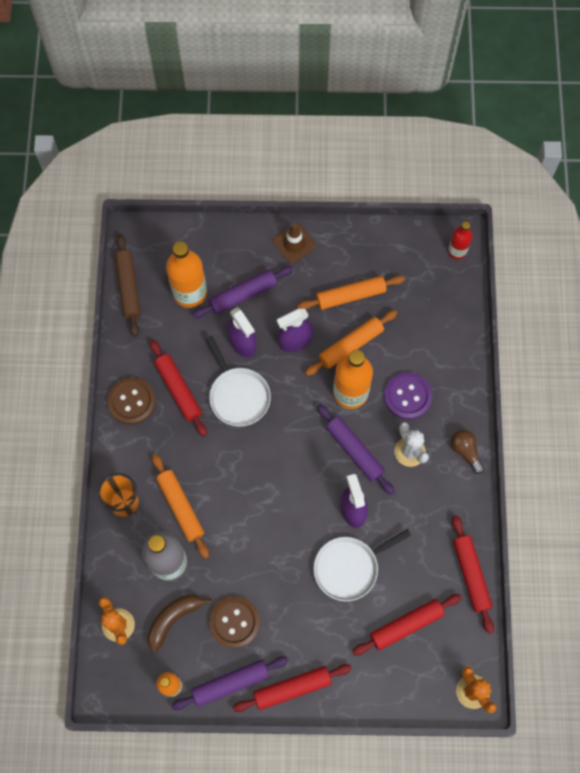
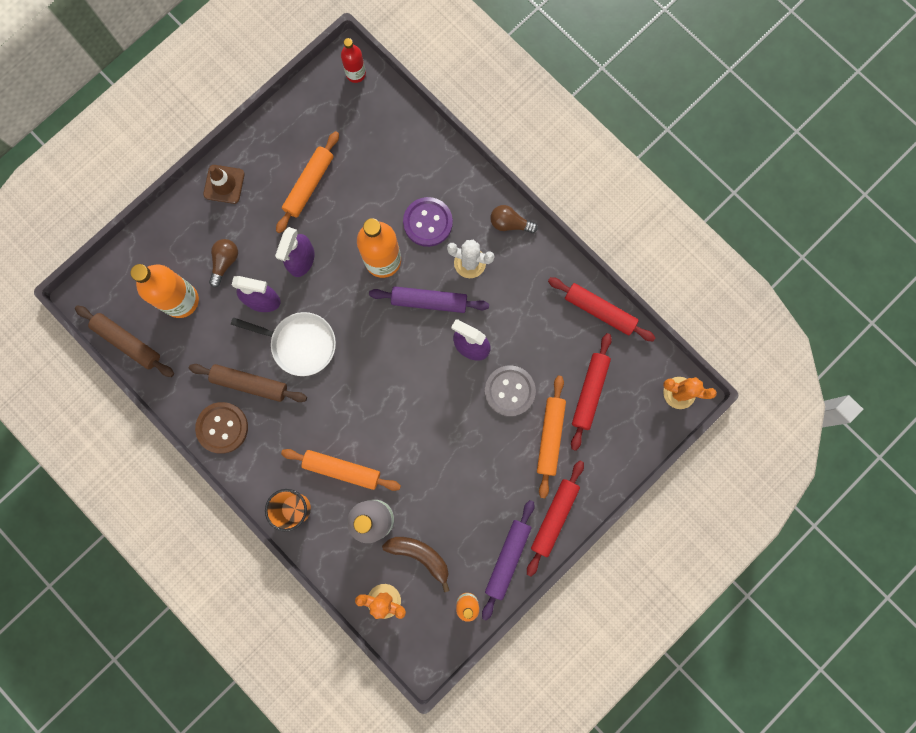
camera: 45 degrees left, 10 degrees up
(173, 619) = (420, 555): brown banana -> brown banana turned 120 degrees clockwise
(178, 390) = (250, 384): red rolling pin -> brown rolling pin
(234, 622) = (466, 513): brown button -> none
(243, 295) = (225, 262): purple rolling pin -> brown light bulb
(349, 567) = (509, 391): white pan -> grey button
(351, 345) = (347, 223): orange rolling pin -> orange rolling pin (550, 437)

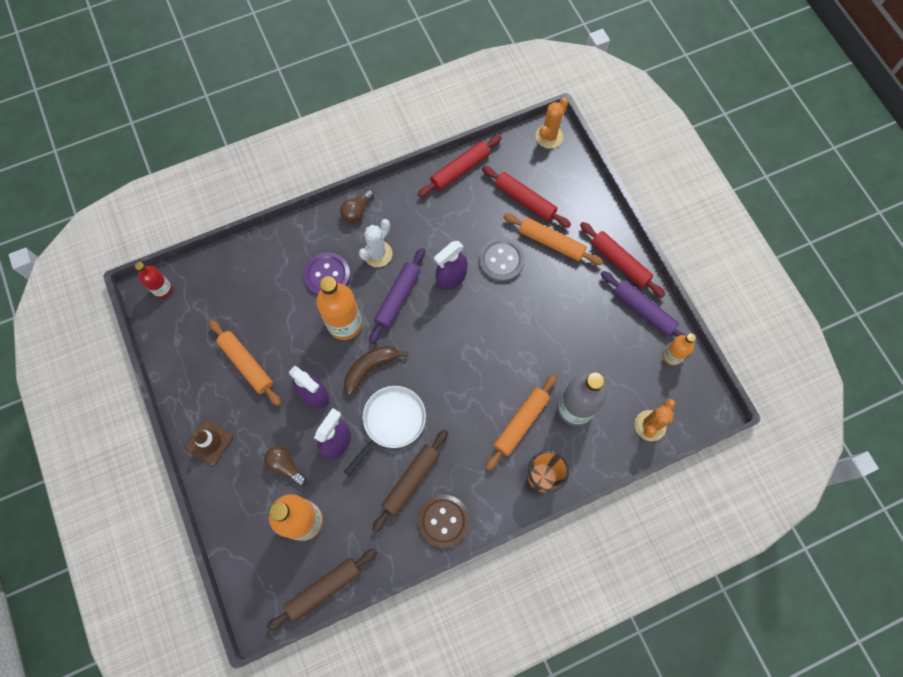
camera: 70 degrees left, 10 degrees down
(420, 555) = (619, 381): brown banana -> brown banana (370, 368)

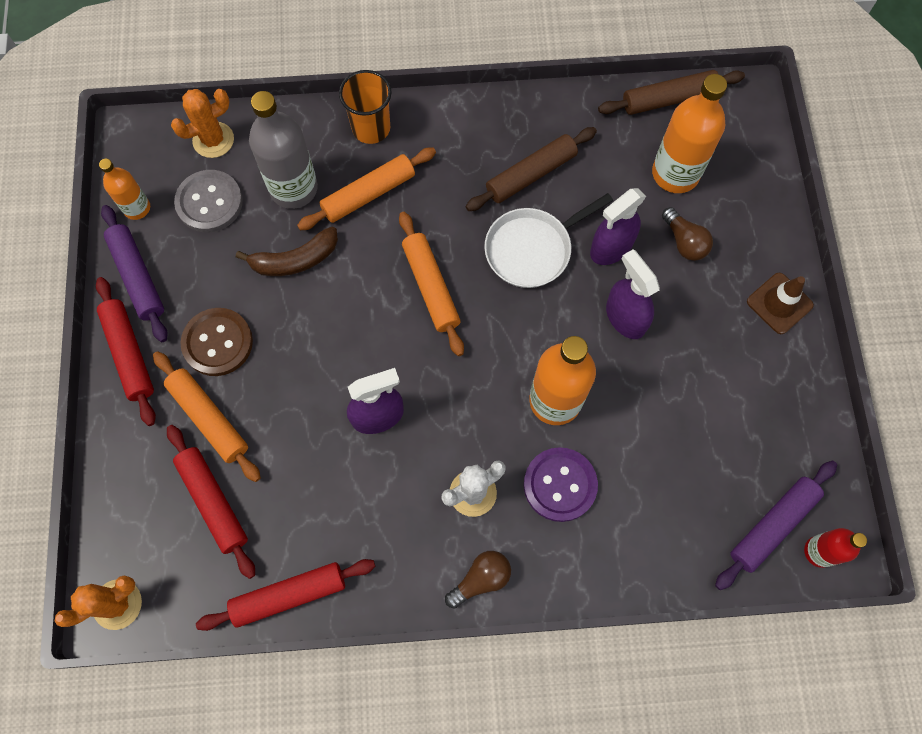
camera: 160 degrees left, 0 degrees up
(246, 364) = (710, 390): orange rolling pin -> orange rolling pin (431, 287)
(370, 368) = (538, 326): brown banana -> brown banana (295, 260)
(398, 298) = (466, 412): purple rolling pin -> purple rolling pin (772, 526)
(443, 521) = (508, 121): brown button -> brown button (217, 343)
(501, 260) = (294, 417): grey button -> grey button (209, 202)

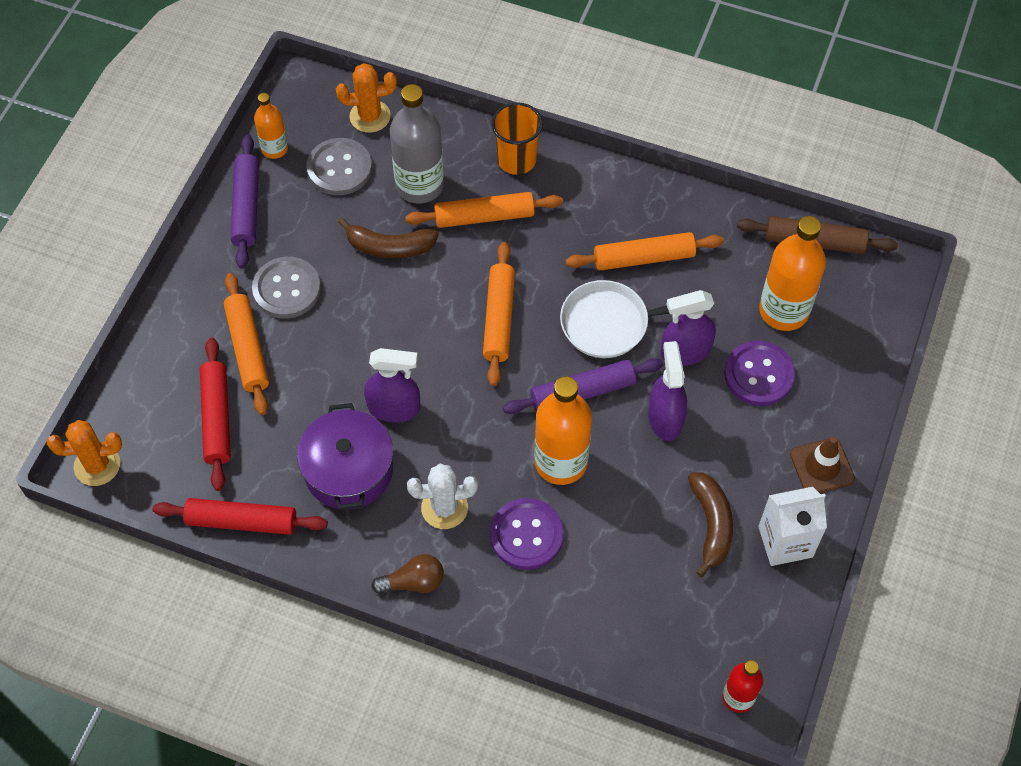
camera: 25 degrees right, 10 degrees down
(129, 354) = (207, 267): red rolling pin -> none
(217, 343) = (287, 289): brown button -> grey button
(365, 496) = (348, 470): none -> purple pot
(531, 174) = (644, 258): brown rolling pin -> orange rolling pin
(684, 242) = (759, 375): brown light bulb -> purple button
(715, 400) = (711, 524): none -> brown banana
(772, 526) = (706, 656): purple rolling pin -> purple rolling pin (583, 392)
(784, 387) = (785, 541): none -> white carton

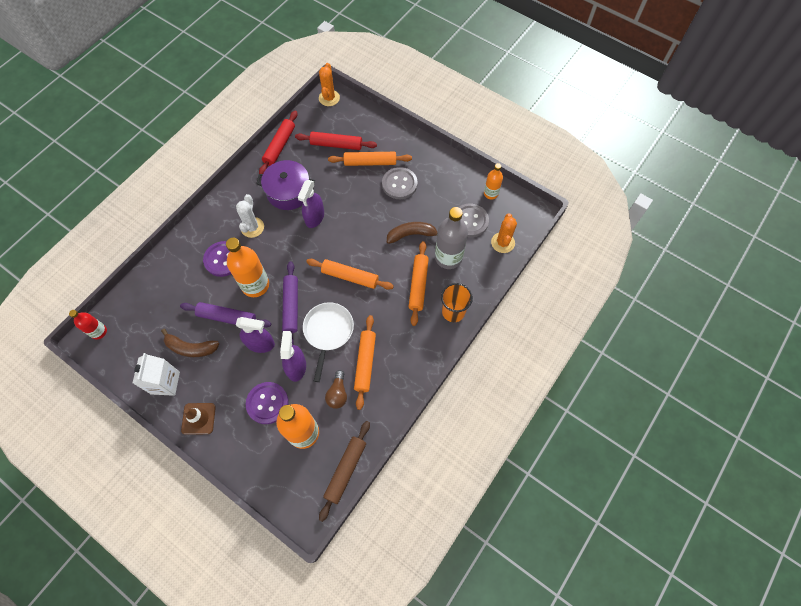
camera: 105 degrees right, 5 degrees up
(246, 207) = (456, 175): purple rolling pin -> purple rolling pin (227, 317)
(389, 247) = (411, 234): brown banana -> brown banana turned 60 degrees clockwise
(413, 582) = (220, 206): brown light bulb -> brown light bulb (338, 393)

